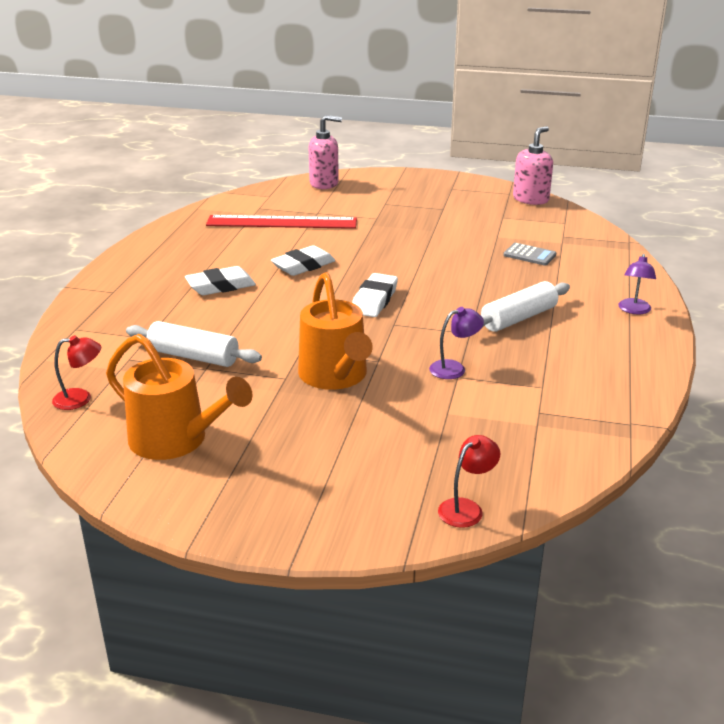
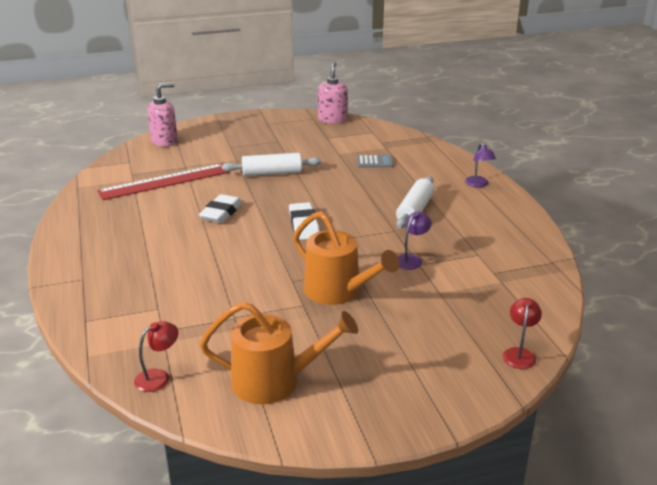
camera: 30 degrees left, 0 degrees up
(193, 356) = (214, 311): white rolling pin -> white rolling pin (272, 173)
(220, 286) = (172, 248): white eraser -> none

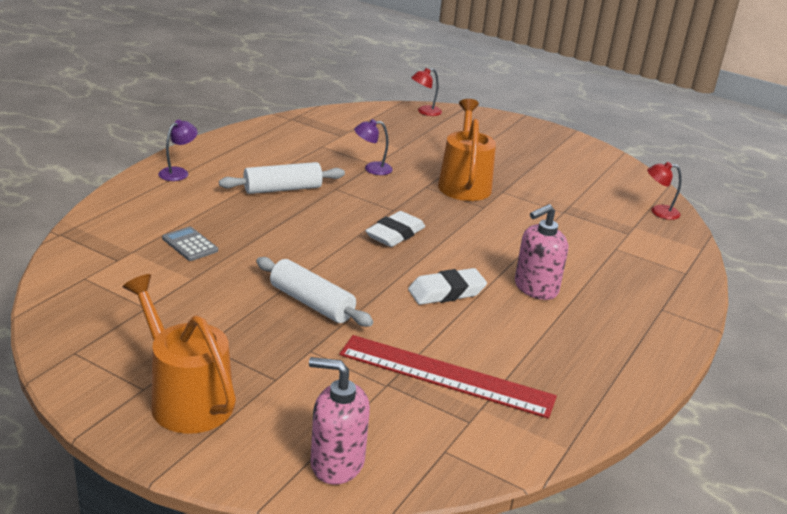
camera: 135 degrees left, 0 degrees up
(274, 381) = (585, 173): orange watering can -> orange watering can (186, 398)
(332, 119) = (63, 330): pink soap dispenser -> pink soap dispenser (535, 288)

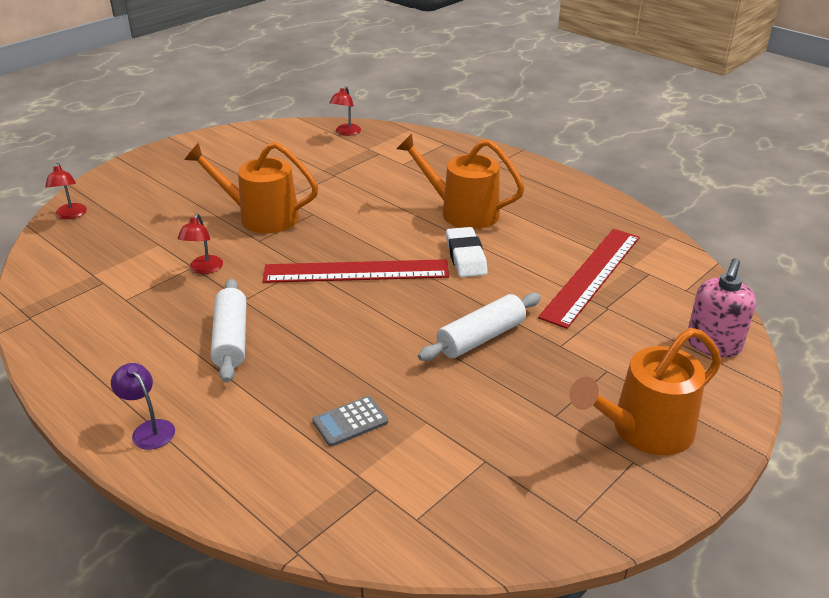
camera: 75 degrees left, 5 degrees up
(372, 168) = (204, 269): purple lamp -> red lamp
(395, 234) = (356, 272): white eraser -> red ruler
(535, 288) = (462, 212): pink soap dispenser -> orange watering can

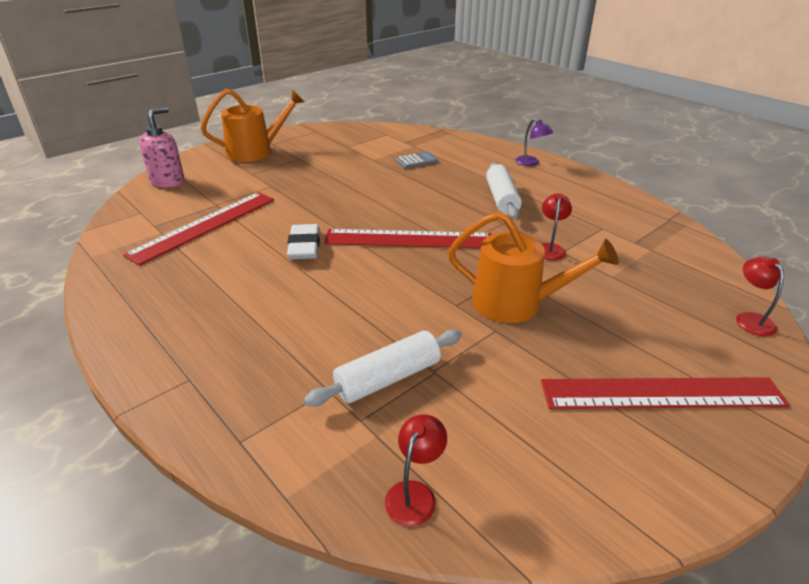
camera: 175 degrees left, 0 degrees up
(186, 171) = (662, 394): none -> red ruler
(462, 212) = (282, 297): orange watering can -> none
(481, 338) = (322, 191): white rolling pin -> white rolling pin (388, 378)

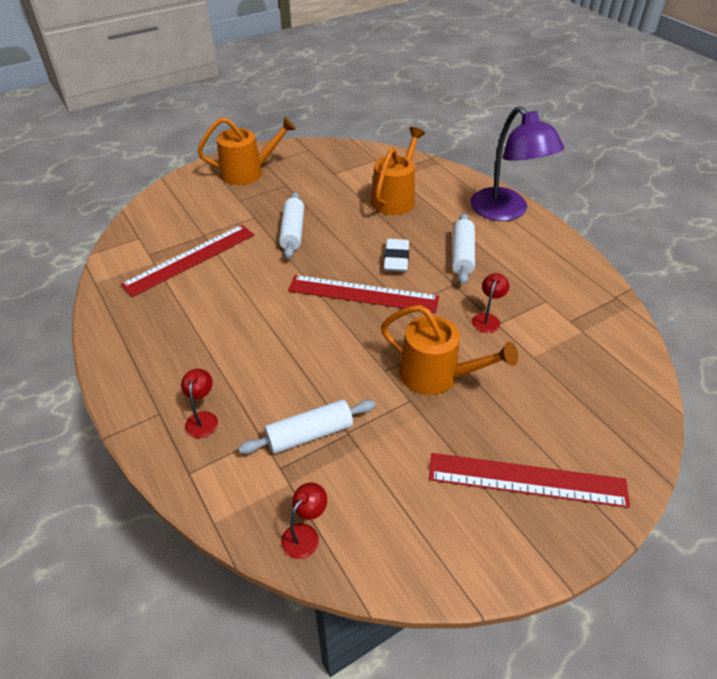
camera: 10 degrees right, 10 degrees up
(168, 181) = (165, 203): pink soap dispenser -> none
(304, 247) = (270, 292): white eraser -> white eraser (396, 259)
(316, 194) = (292, 232): none -> white rolling pin
(416, 161) = (395, 198): grey calculator -> orange watering can
(531, 163) = (506, 211): purple lamp -> purple lamp, size x2.45
(750, 319) = (639, 418): red lamp -> red lamp (203, 418)

